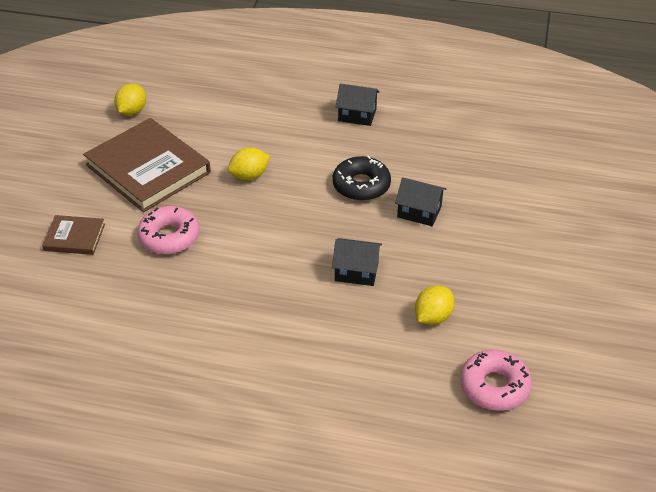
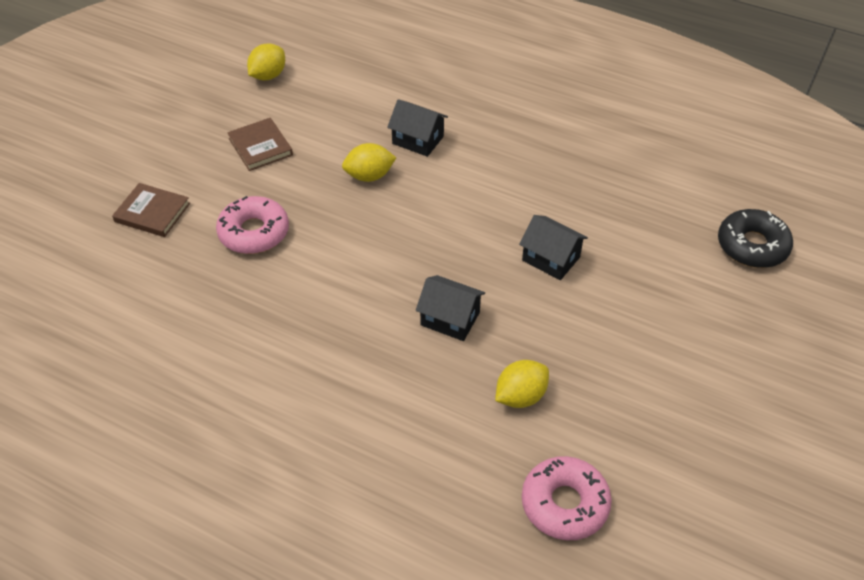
camera: 15 degrees right, 5 degrees up
(148, 169) = (260, 147): brown book -> brown book, size x0.49
(357, 115) = (519, 124): black house -> black house (418, 140)
(361, 185) = (493, 212): black donut -> black donut (752, 246)

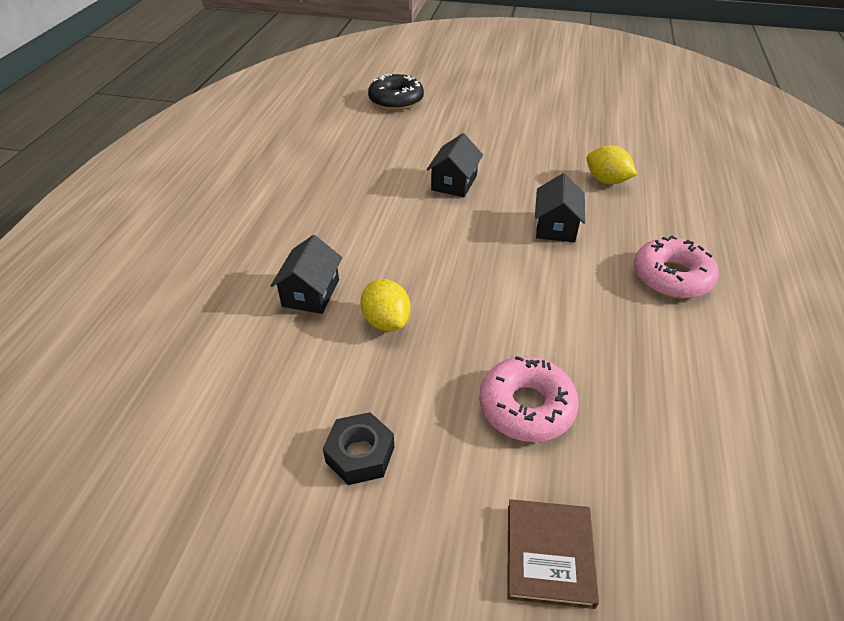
camera: 105 degrees left, 5 degrees down
(260, 147) = (360, 454): brown book -> black nut
(268, 76) = (178, 502): yellow lemon -> none
(564, 504) = (677, 153): pink donut -> pink donut (671, 277)

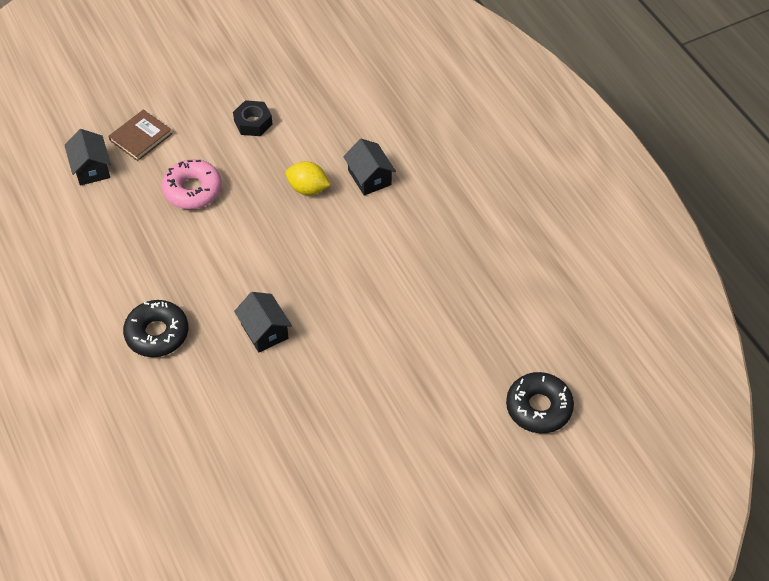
camera: 140 degrees right, 10 degrees up
(454, 183) = (376, 328): black house -> black house (91, 168)
(549, 554) = (141, 137): brown book -> brown book turned 75 degrees clockwise
(606, 181) = (259, 414): yellow lemon -> none
(671, 277) = (157, 334): pink donut -> black donut

